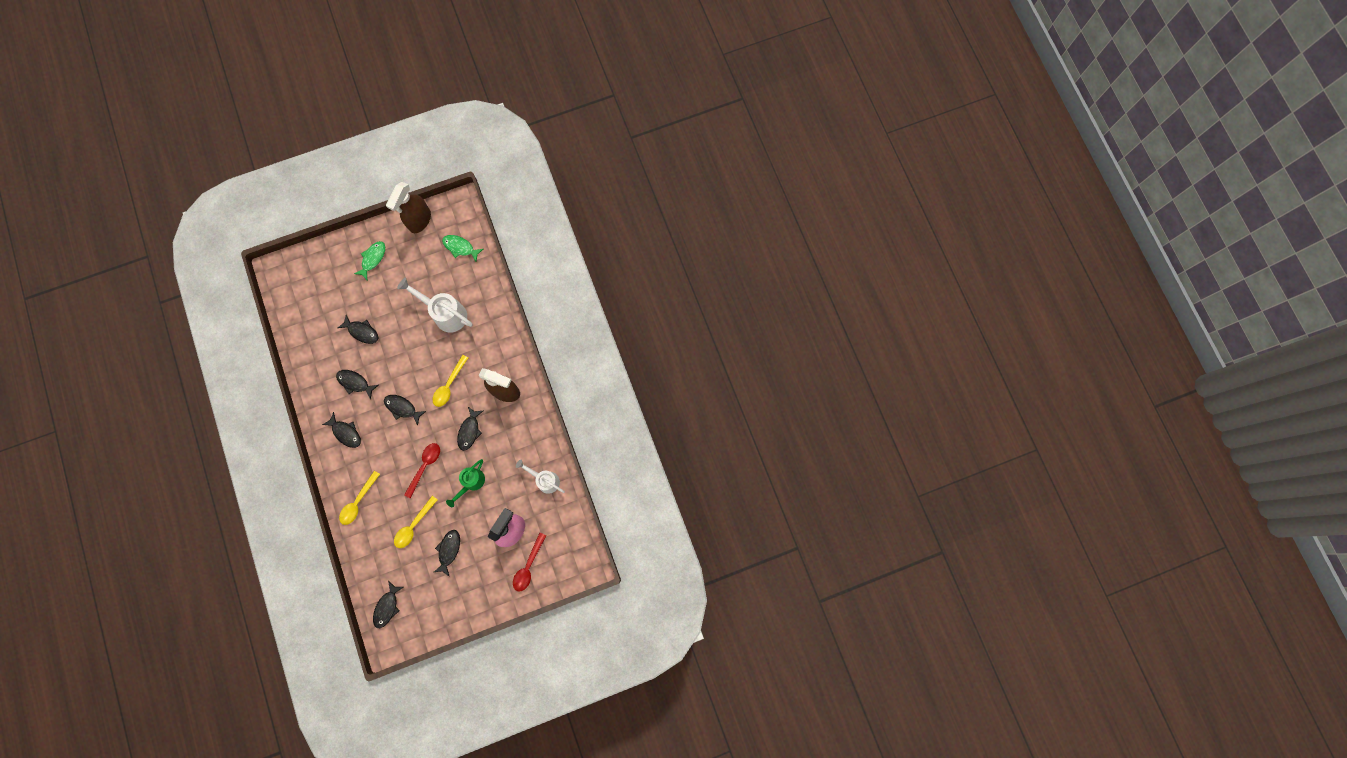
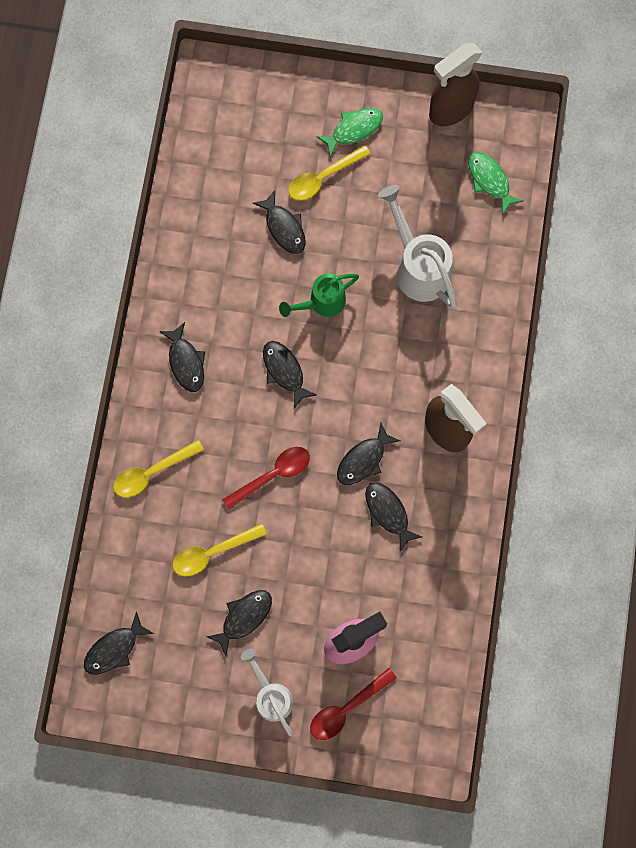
camera: 30 degrees right, 0 degrees up
(355, 382) = (236, 296): black fish -> black fish (388, 513)
(449, 385) = (369, 375): yellow spoon -> yellow spoon (323, 178)
(471, 483) = (327, 537): green watering can -> green watering can (321, 303)
(545, 480) = (436, 594): white watering can -> white watering can (271, 695)

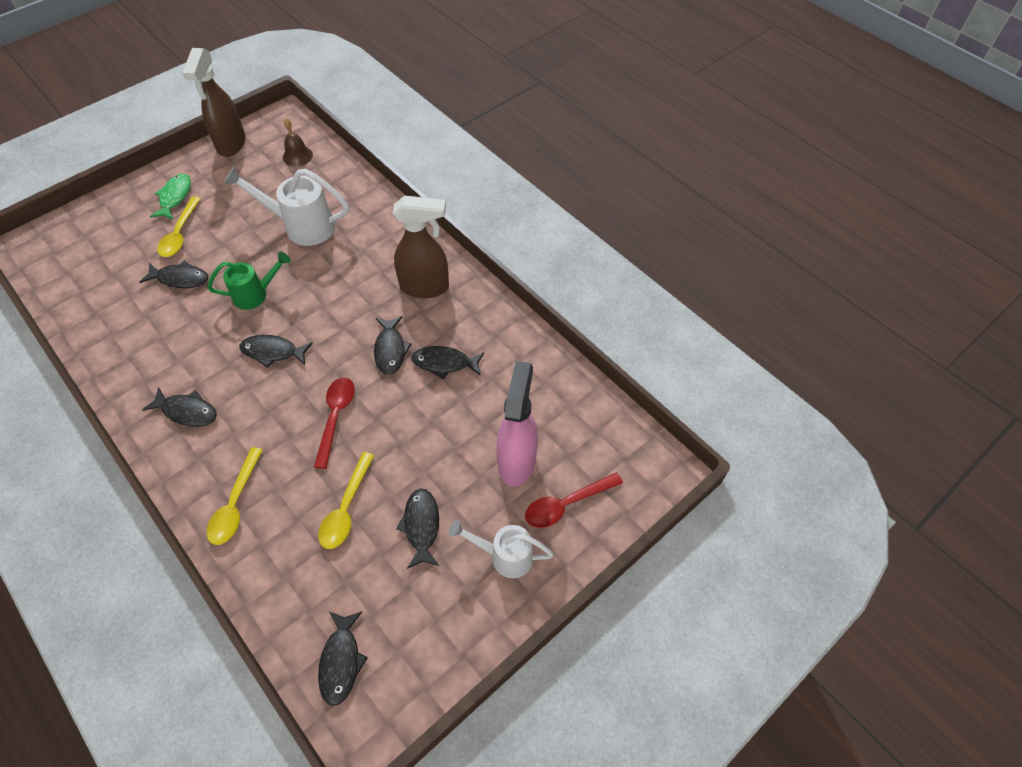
camera: 50 degrees left, 20 degrees down
(321, 303) = (256, 294): green watering can -> green watering can turned 120 degrees counterclockwise
(346, 708) = (566, 504): red spoon -> red spoon turned 60 degrees clockwise
(489, 181) = (297, 156): green fish -> brown bell

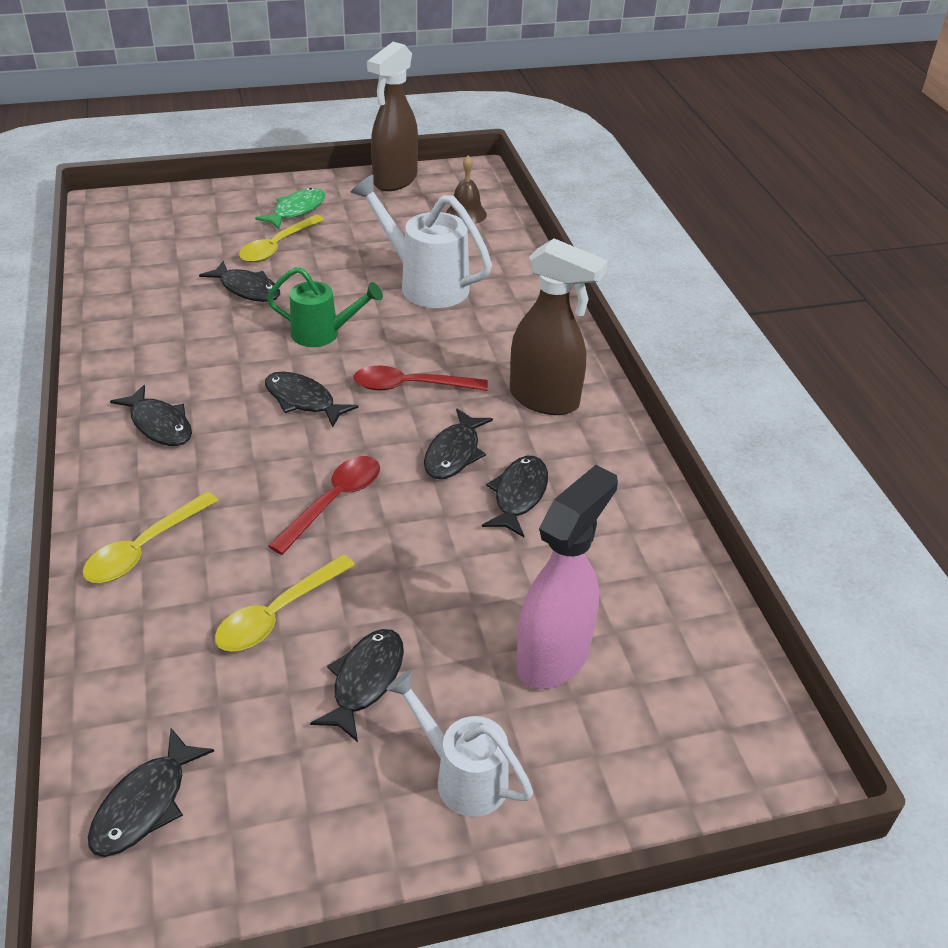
camera: 25 degrees right, 15 degrees down
(444, 363) = (519, 495): black fish -> black fish turned 75 degrees clockwise
(566, 504) = (598, 749): red spoon -> red spoon (411, 386)

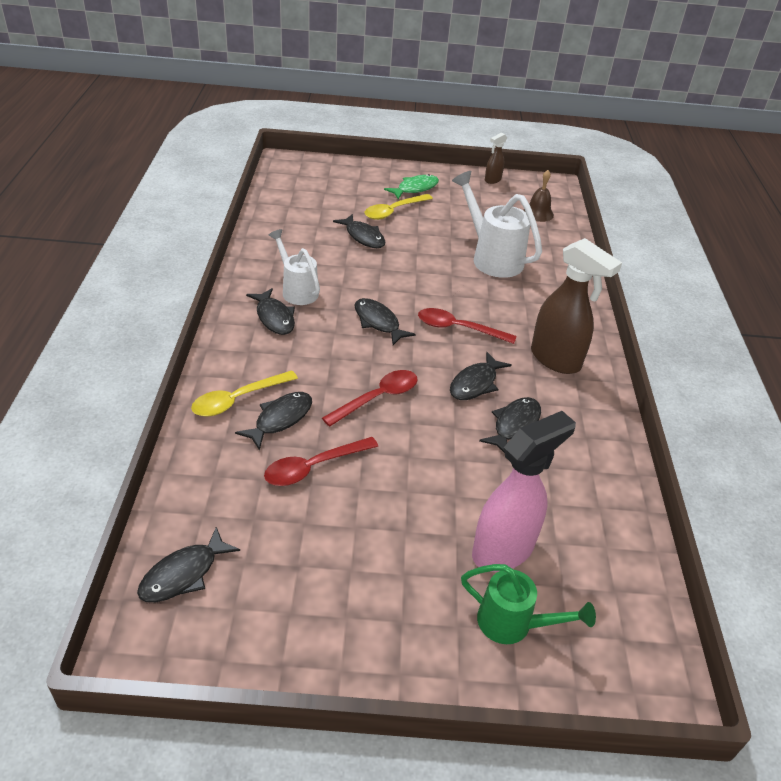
camera: 15 degrees right, 0 degrees up
(278, 614) = (314, 467): yellow spoon -> red spoon
(323, 334) = (407, 279): green watering can -> green watering can (513, 624)
(365, 681) = (360, 530): black fish -> black fish (280, 419)
(394, 181) = (492, 180): brown spray bottle -> brown spray bottle, size x0.49
(462, 776) = (408, 617): white watering can -> white watering can (297, 290)

